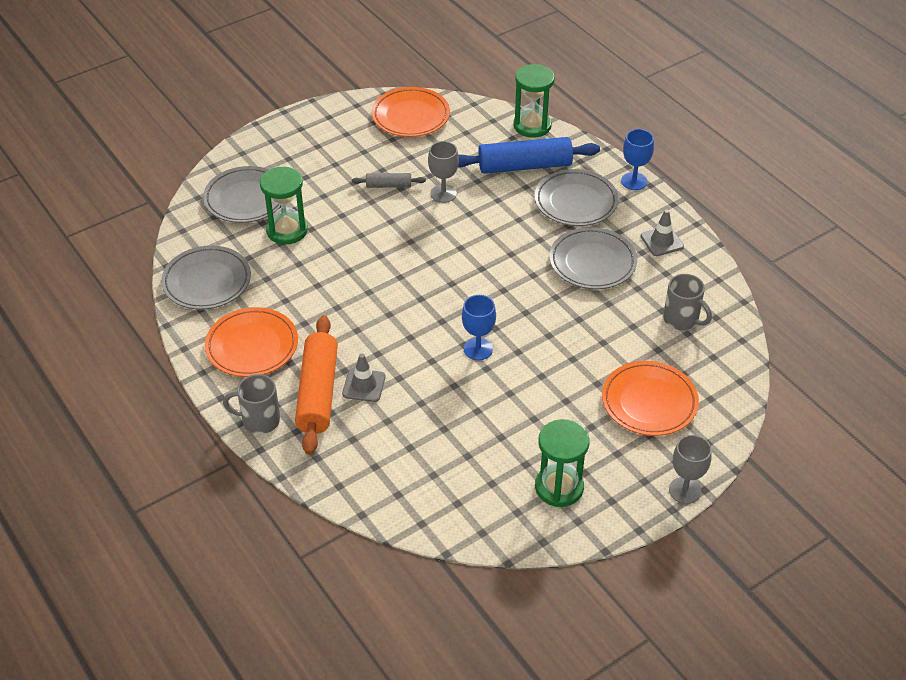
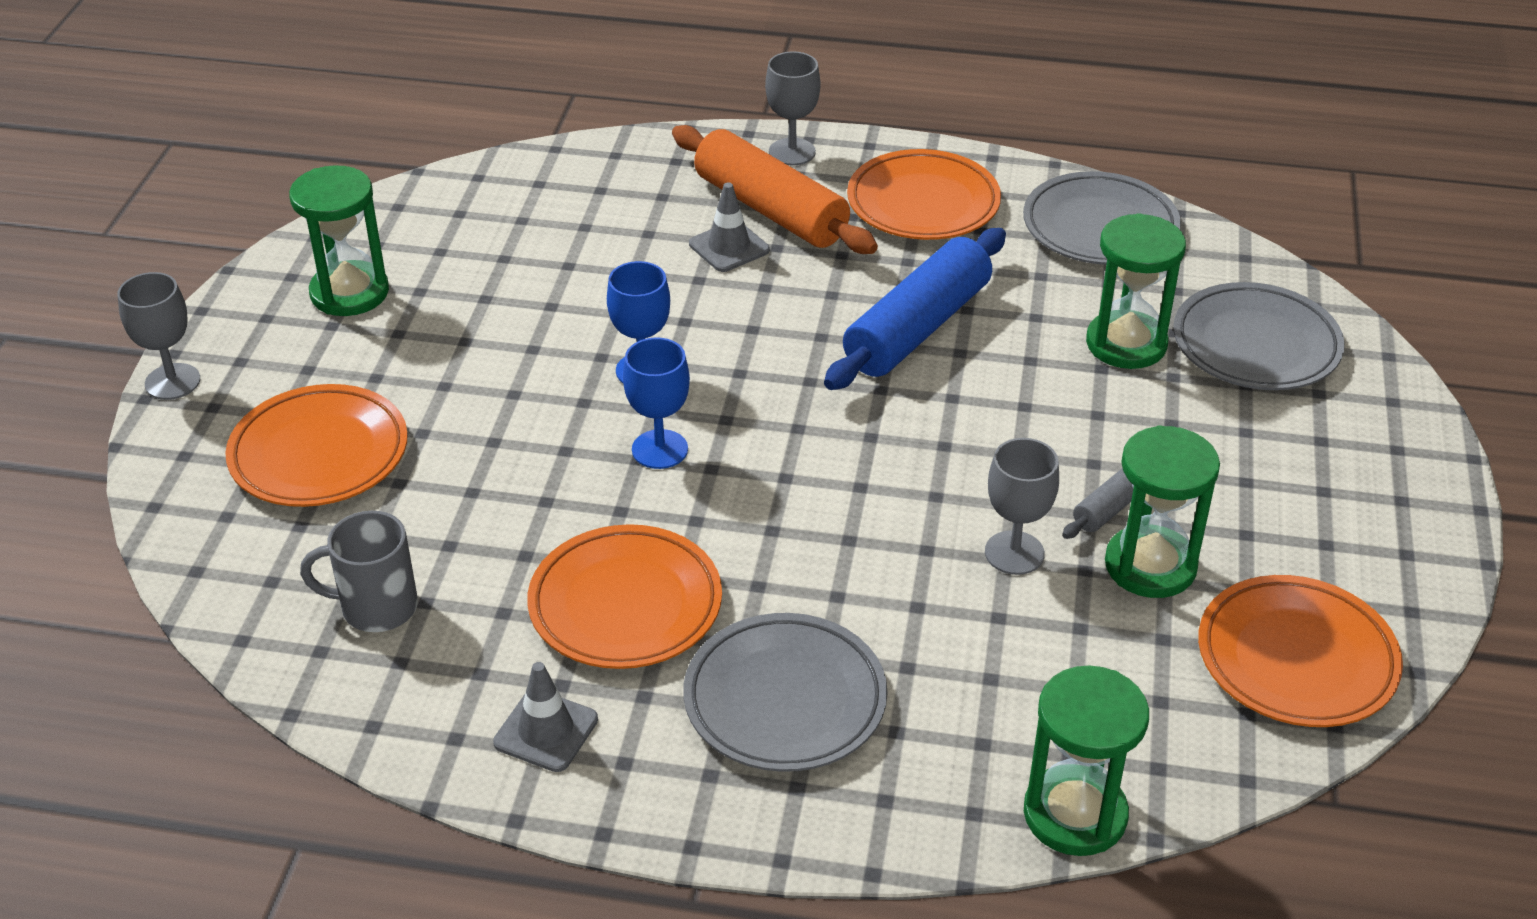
camera: 135 degrees right, 5 degrees down
(259, 420) = (792, 152): grey mug -> grey goblet
(408, 163) = (1150, 566): none -> green hourglass
(524, 166) = (964, 708): blue rolling pin -> blue rolling pin (917, 328)
(592, 262) = (625, 605): grey plate -> orange plate
(634, 181) = (731, 830): blue goblet -> blue goblet (660, 449)

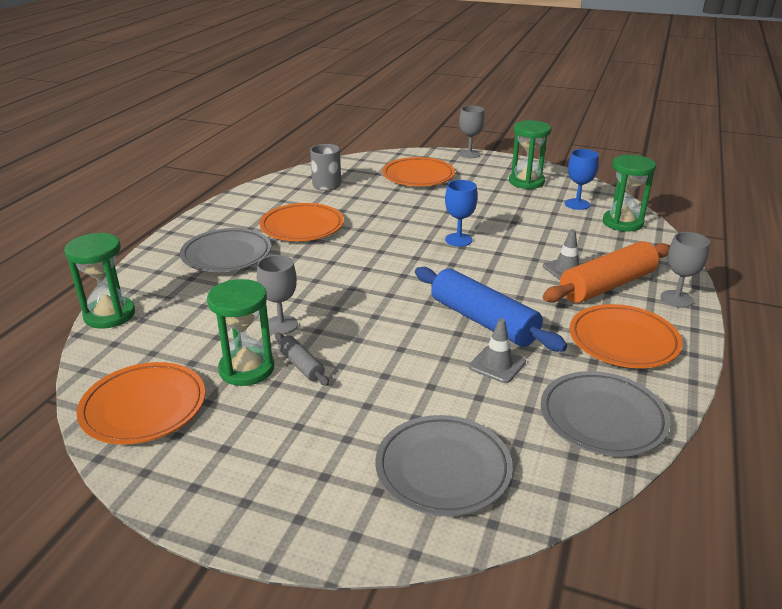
camera: 100 degrees right, 10 degrees down
(546, 731) = (245, 210): grey traffic cone -> grey traffic cone (497, 364)
(660, 449) = (398, 240): blue goblet -> blue goblet (577, 204)
(1126, 344) = (455, 402): green hourglass -> green hourglass (622, 223)

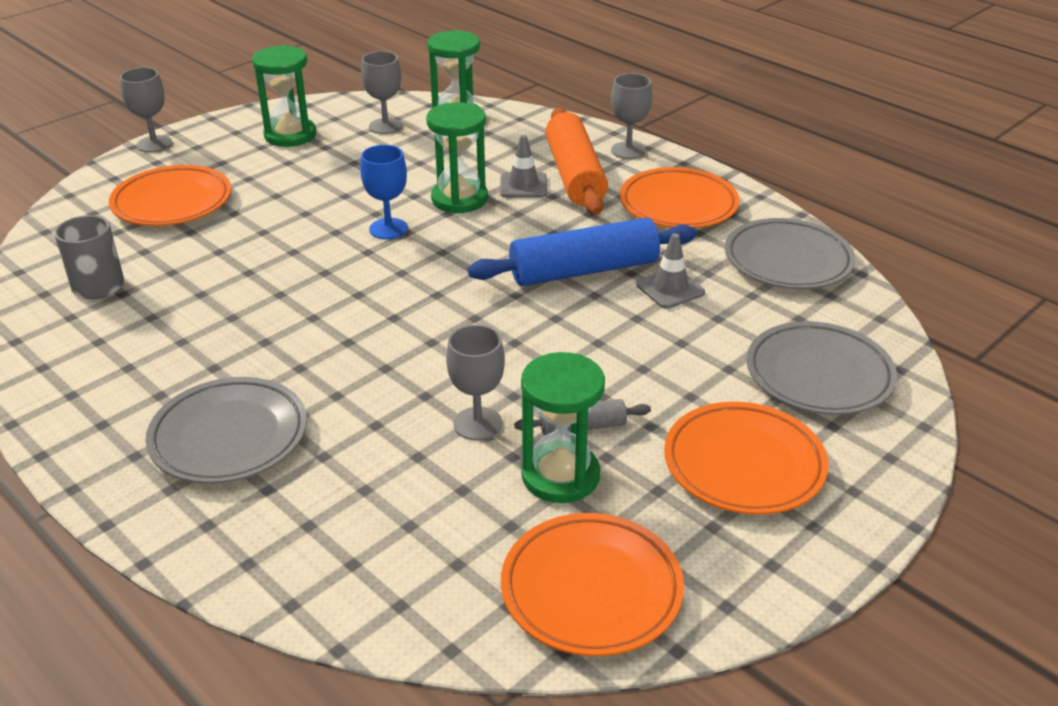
camera: 65 degrees left, 5 degrees up
(109, 315) = (307, 601): green hourglass -> green hourglass (459, 199)
(302, 227) = (215, 343): orange plate -> orange plate (744, 464)
(577, 204) = (385, 126): blue goblet -> grey goblet

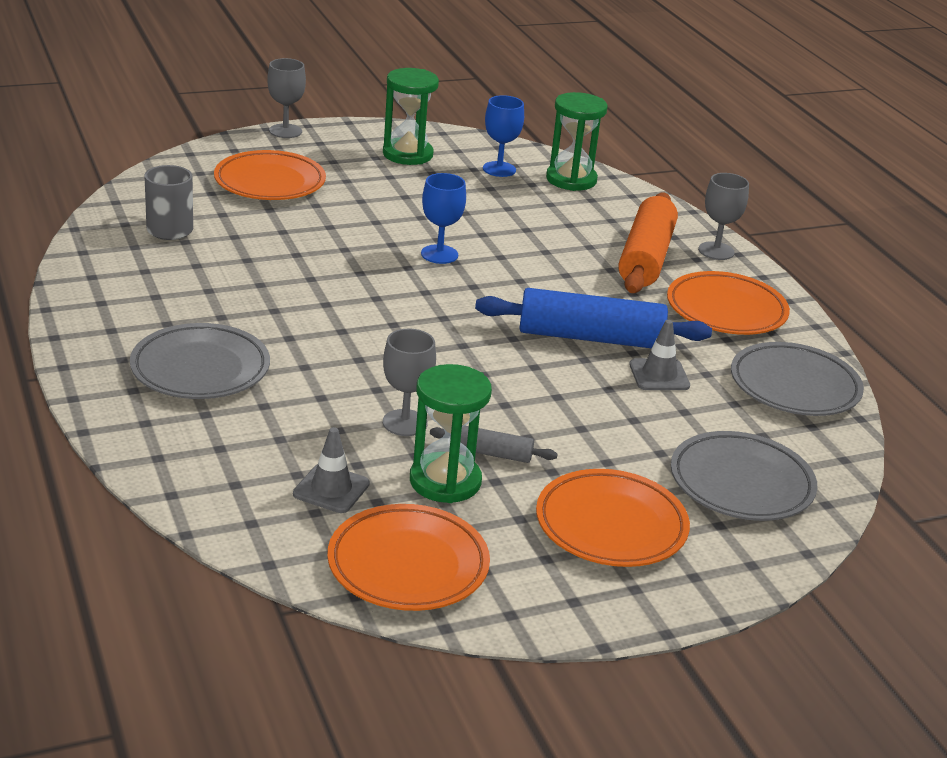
camera: 20 degrees right, 5 degrees down
(385, 126) = (499, 169): grey goblet -> blue goblet
(459, 199) = (521, 248): green hourglass -> none
(523, 185) = (589, 253): grey traffic cone -> grey traffic cone (331, 489)

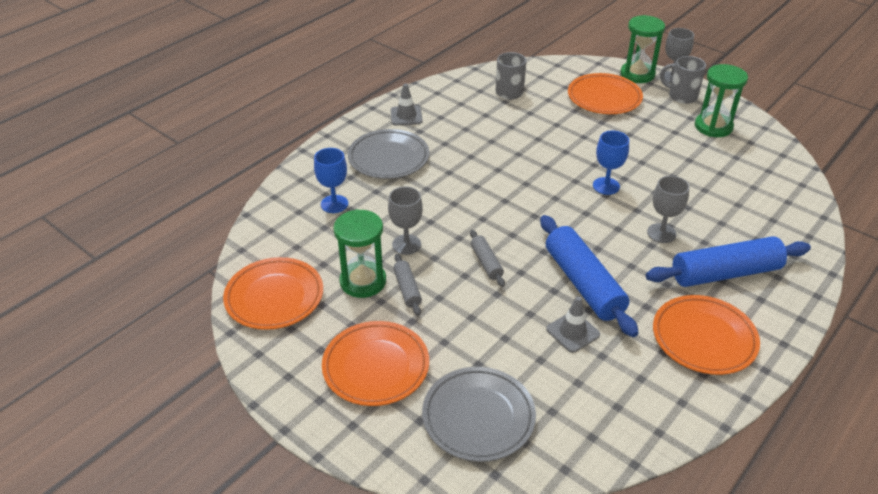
camera: 65 degrees right, 10 degrees up
(329, 143) = (681, 96): none -> grey mug
(331, 489) = (320, 244): grey traffic cone -> grey traffic cone (406, 116)
(497, 381) = (486, 263): none -> grey rolling pin
(499, 169) = (752, 167): blue goblet -> blue goblet (334, 204)
(571, 179) = (787, 201): green hourglass -> green hourglass (637, 74)
(645, 258) = (725, 273): orange rolling pin -> blue rolling pin
(716, 251) = (787, 305): grey goblet -> grey goblet (661, 233)
(794, 386) = (638, 410): grey plate -> none

